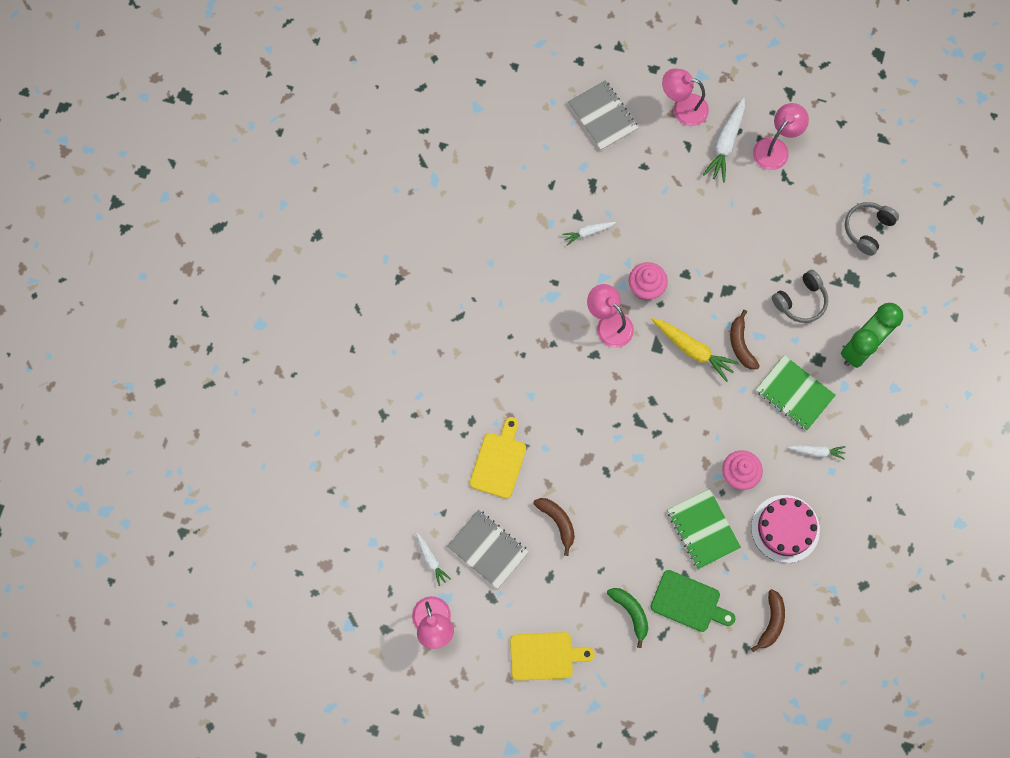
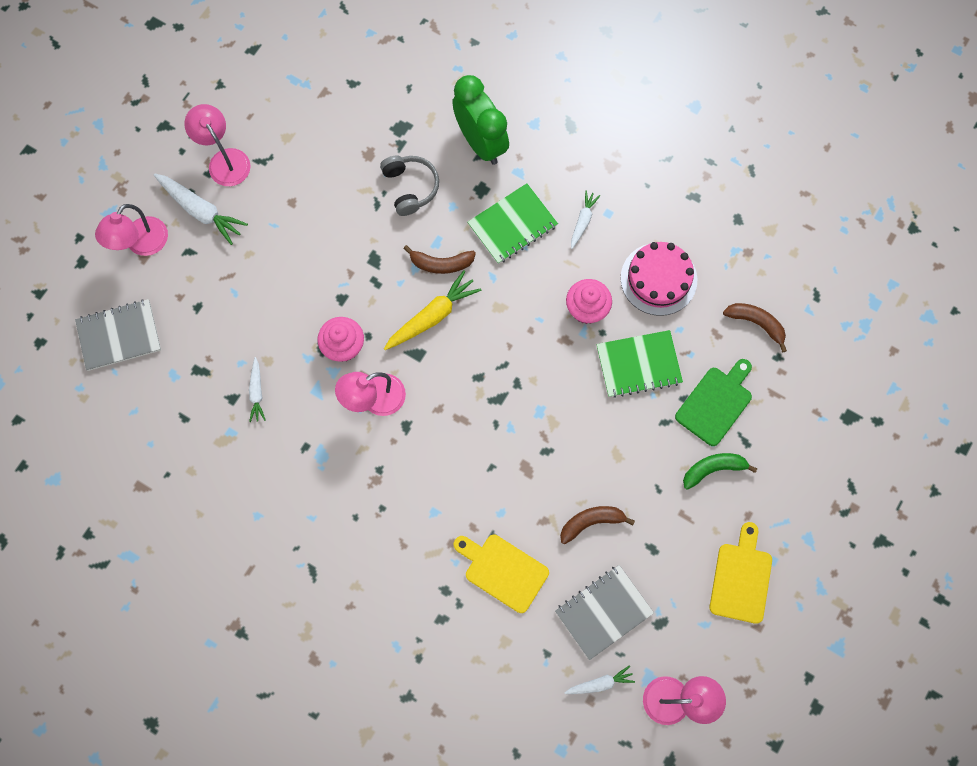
camera: 75 degrees left, 0 degrees up
(867, 229) = (350, 96): grey headphones -> none

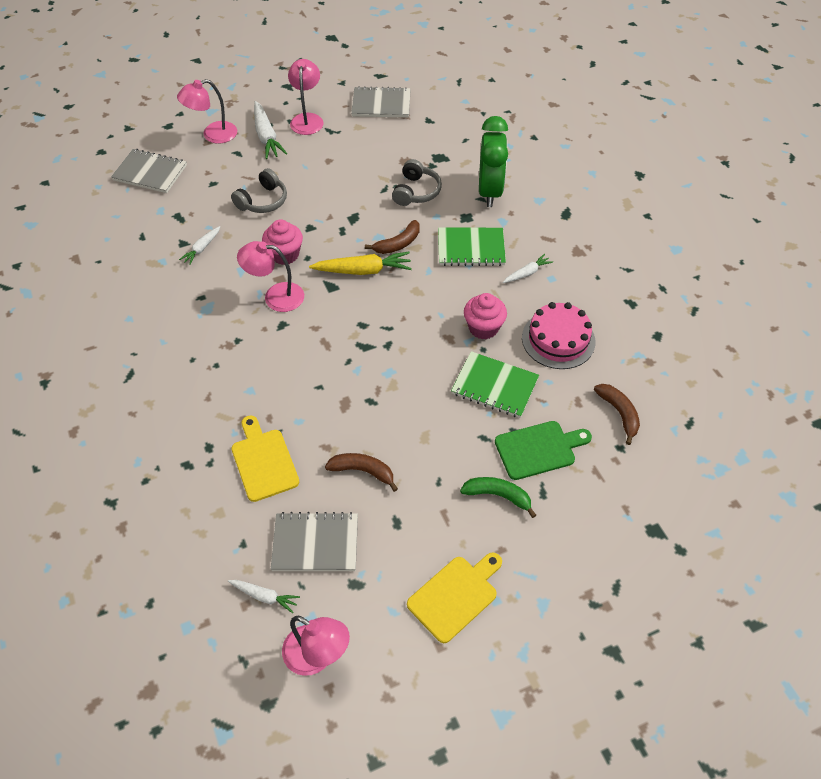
camera: 35 degrees right, 20 degrees down
(268, 296) = (263, 201): none -> grey headphones
(286, 91) = (381, 104): none -> grey notebook
(441, 263) = (398, 244): brown banana -> brown banana turned 75 degrees counterclockwise

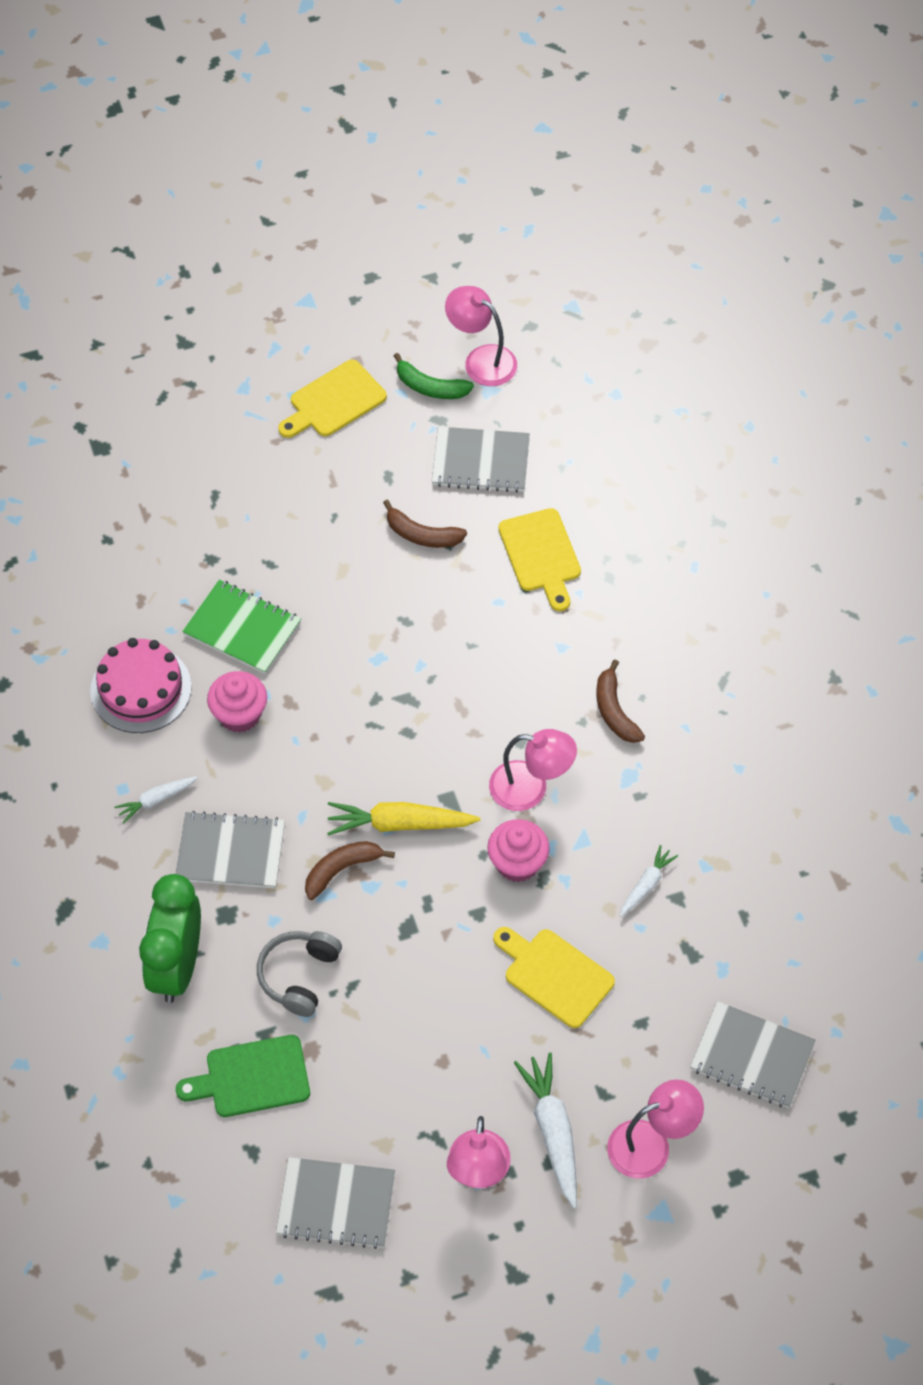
camera: 175 degrees left, 5 degrees up
(263, 201) = (554, 975): grey headphones -> yellow cutting board
(264, 596) = (536, 415): white carrot -> none
(471, 248) = (230, 852): green notebook -> grey notebook
(498, 496) = (267, 496): green banana -> green banana (430, 387)
(538, 449) = (206, 545): green cutting board -> green cutting board (252, 1078)
(619, 413) = (94, 581): brown banana -> brown banana (614, 710)

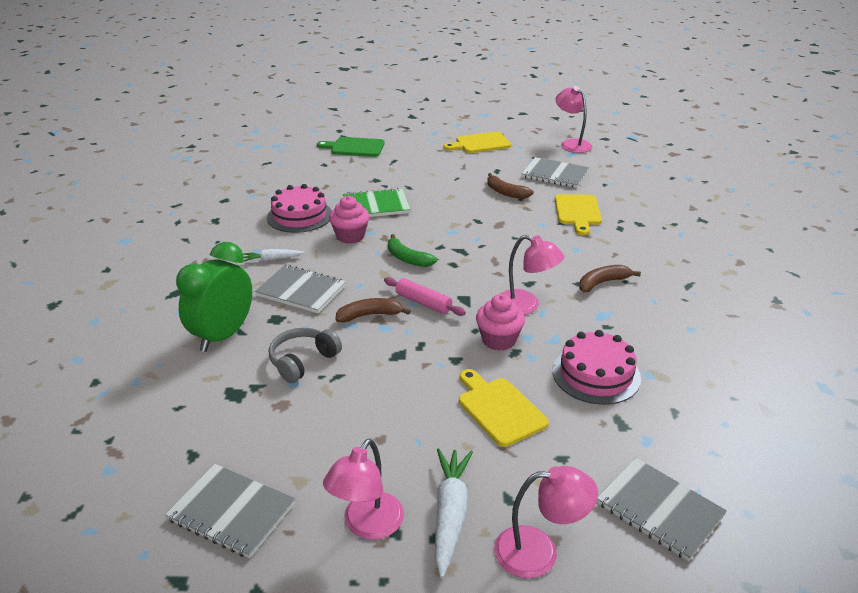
camera: 20 degrees right, 25 degrees down
(242, 629) = (376, 206): green notebook -> green notebook turned 60 degrees counterclockwise
(252, 1078) = (227, 409): green cutting board -> green cutting board (355, 147)
(400, 824) = (423, 303): yellow carrot -> pink rolling pin
(430, 387) = (537, 147): green banana -> green banana (407, 258)
(614, 710) = (603, 283): brown banana -> brown banana turned 60 degrees clockwise
(646, 885) = (596, 374): white carrot -> pink cake

